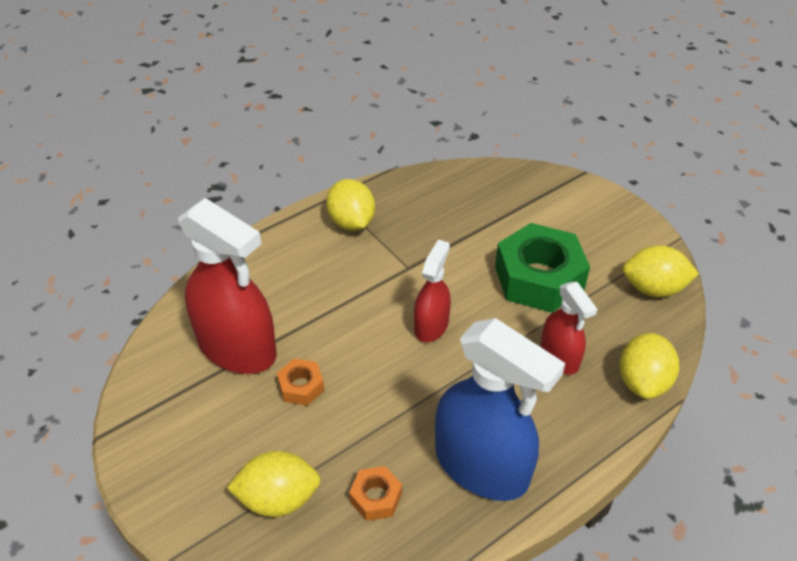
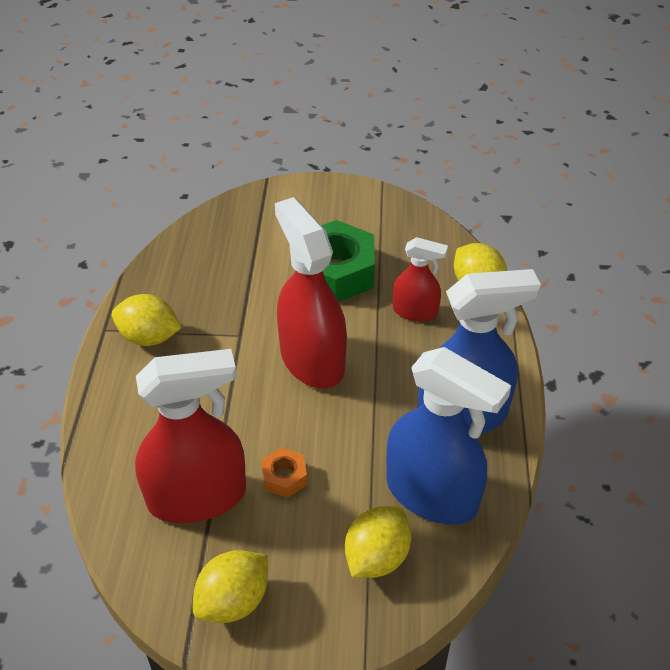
camera: 50 degrees left, 0 degrees up
(375, 497) = (432, 494): orange nut -> blue spray bottle
(431, 325) = (312, 359): red spray bottle -> red spray bottle, size x1.83
(653, 288) = (410, 225): yellow lemon -> yellow lemon (233, 601)

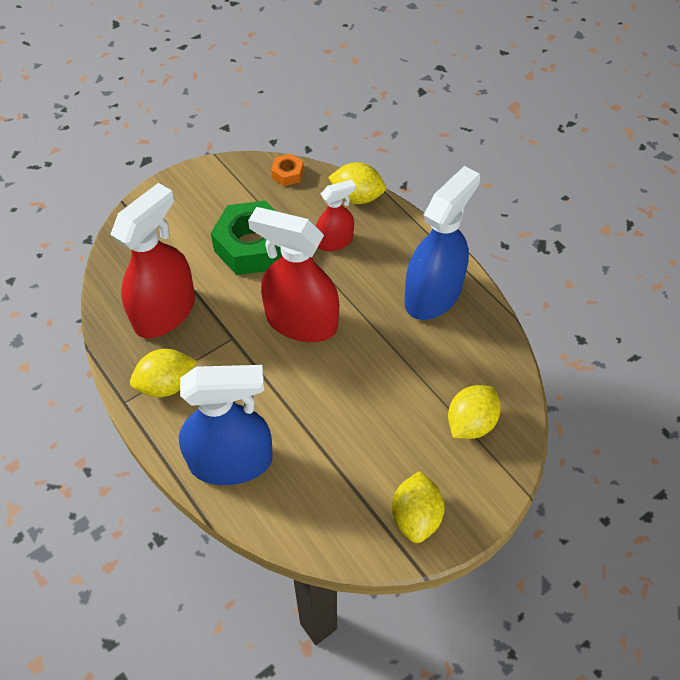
camera: 40 degrees left, 10 degrees up
(197, 496) = (323, 470): red spray bottle -> red spray bottle (165, 312)
(284, 477) = (365, 415): orange nut -> orange nut (287, 174)
(376, 557) = (470, 423): yellow lemon -> yellow lemon turned 45 degrees clockwise
(432, 494) = (463, 359): blue spray bottle -> blue spray bottle (231, 461)

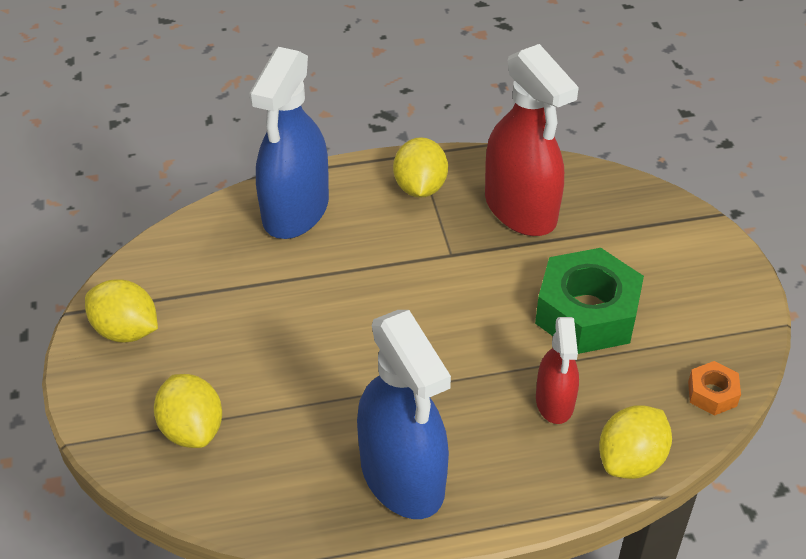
camera: 115 degrees right, 10 degrees down
(301, 322) = (438, 321): red spray bottle -> none

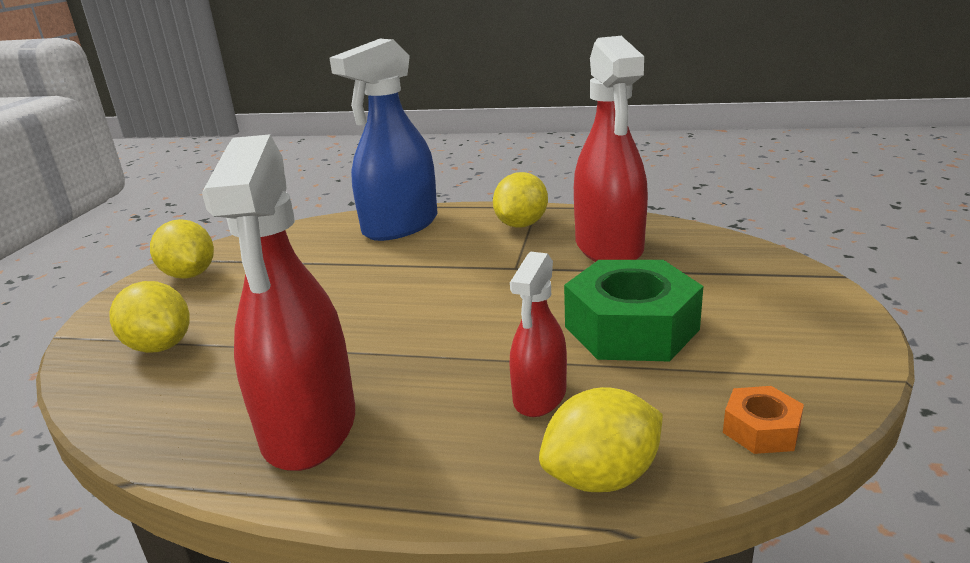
camera: 25 degrees right, 20 degrees down
(192, 429) = (160, 346): yellow lemon -> yellow lemon turned 45 degrees counterclockwise
(402, 477) = (309, 427): blue spray bottle -> red spray bottle

